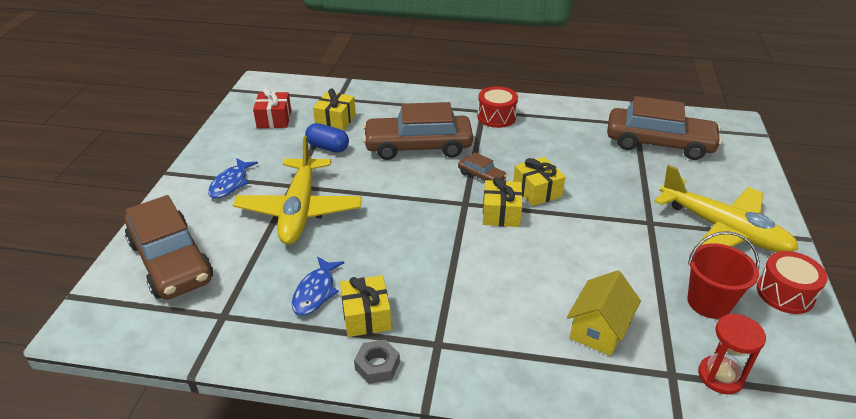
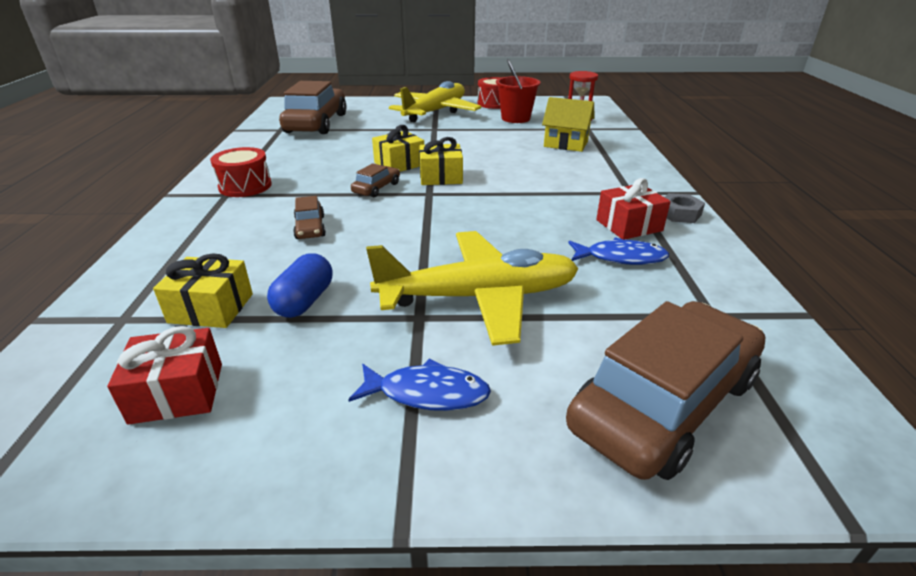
camera: 100 degrees left, 5 degrees down
(366, 316) = (629, 225): yellow gift -> red gift
(418, 146) = (310, 227): brown car -> brown car, size x0.44

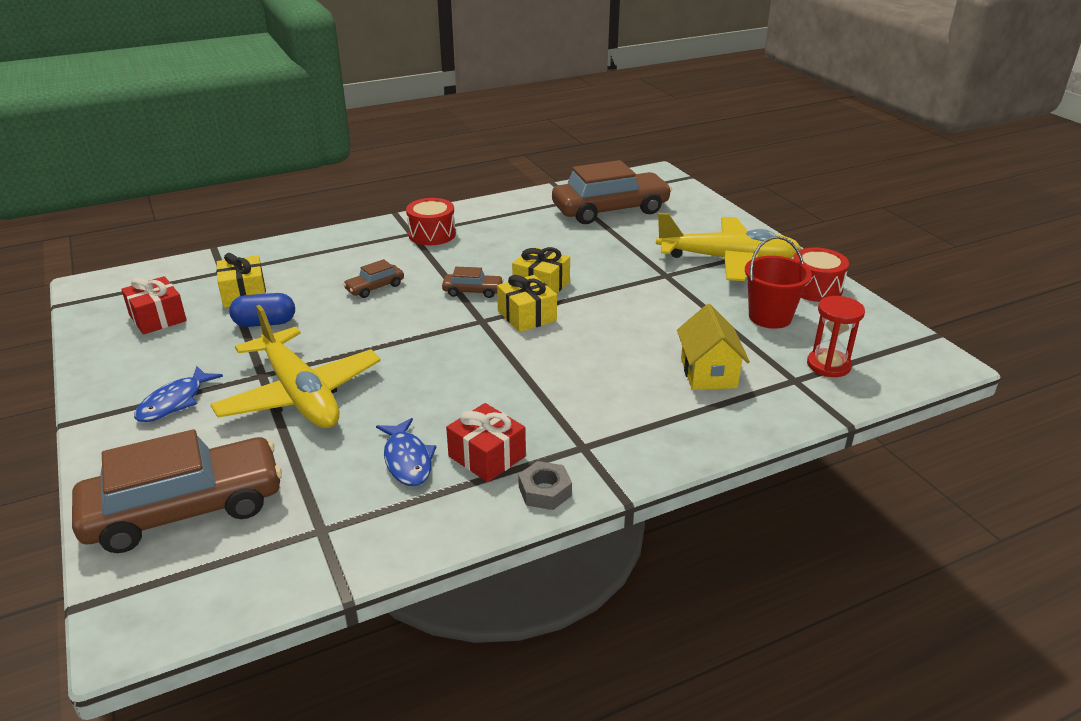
camera: 65 degrees right, 0 degrees up
(427, 393) = (174, 402): blue fish -> blue fish turned 45 degrees clockwise
(664, 403) = (185, 509): brown car -> brown car turned 45 degrees counterclockwise

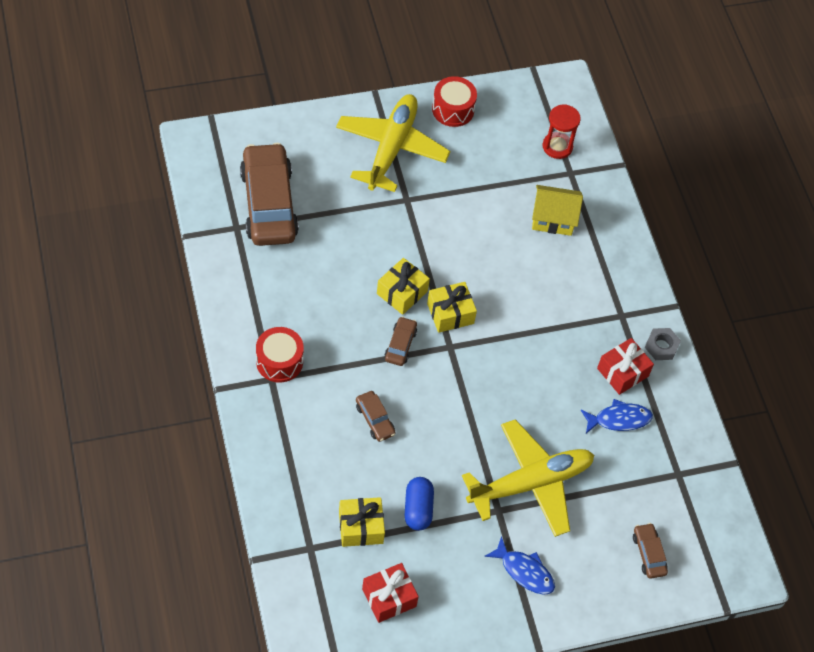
camera: 85 degrees left, 25 degrees up
(185, 509) = (648, 554): brown car -> brown car, size x0.44
(770, 317) = (488, 155): red bucket -> none

